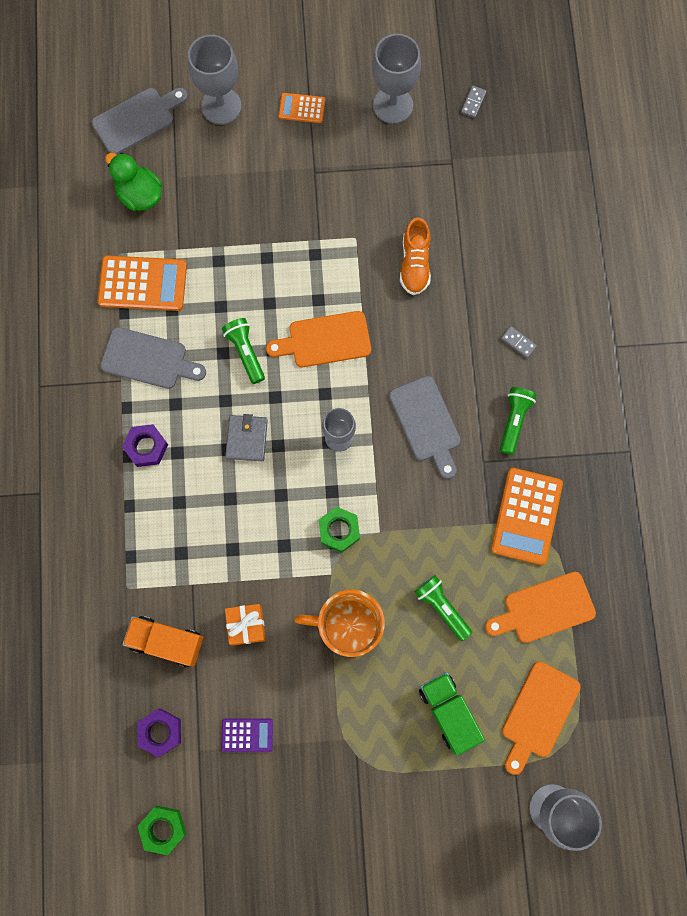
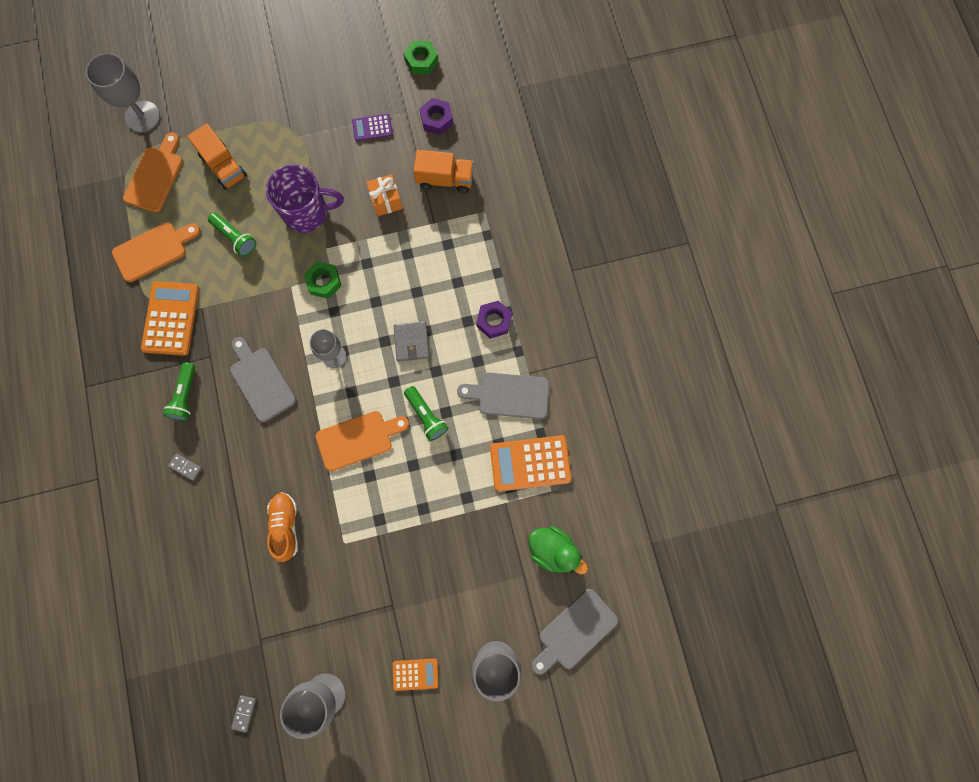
camera: 170 degrees right, 0 degrees up
(348, 626) = (307, 213): orange mug -> purple mug
(448, 712) = (224, 166): green truck -> orange truck

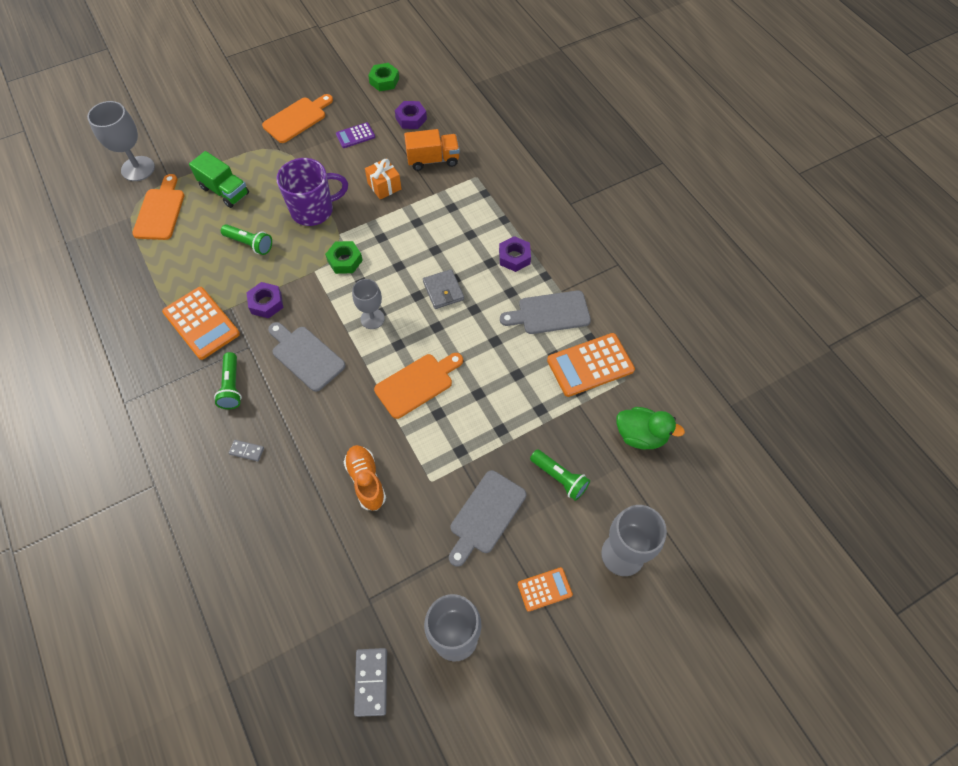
camera: 15 degrees left, 15 degrees down
(153, 250) = (171, 270): orange cutting board -> orange cutting board (297, 119)
(171, 318) = (201, 323): orange calculator -> orange calculator turned 150 degrees clockwise
(224, 166) = (225, 191): orange truck -> green truck
(236, 312) = (266, 303): none -> purple nut
(244, 713) = (371, 682): grey domino -> grey domino, size x1.68
(426, 416) = (477, 348): green flashlight -> green flashlight (559, 478)
(574, 631) = (690, 504): grey cutting board -> grey cutting board (485, 515)

